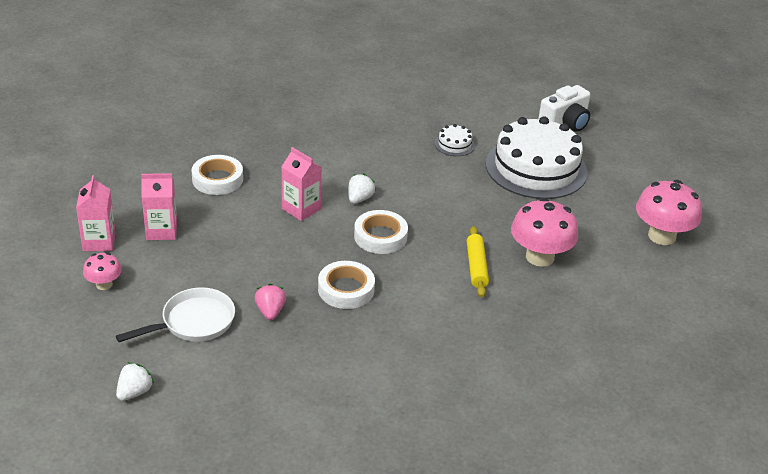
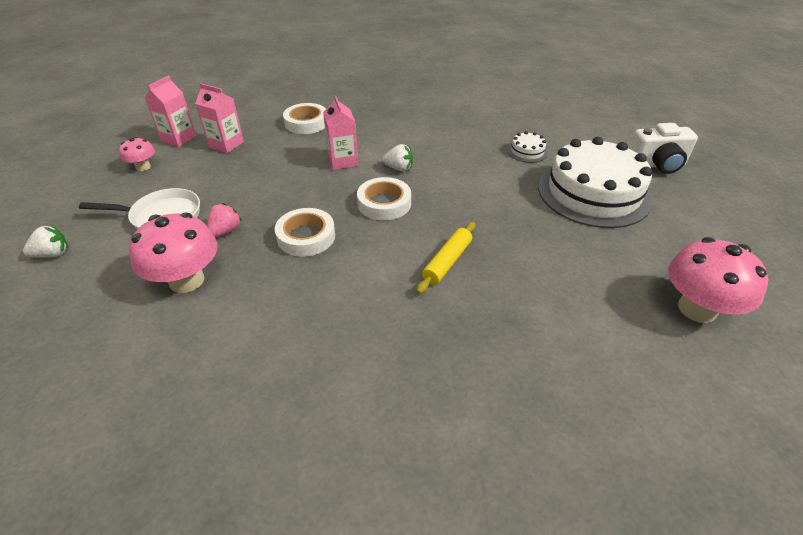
camera: 35 degrees right, 5 degrees up
(359, 199) = (399, 168): white strawberry -> white strawberry turned 45 degrees clockwise
(540, 257) = (524, 277): pink mushroom -> pink mushroom (187, 280)

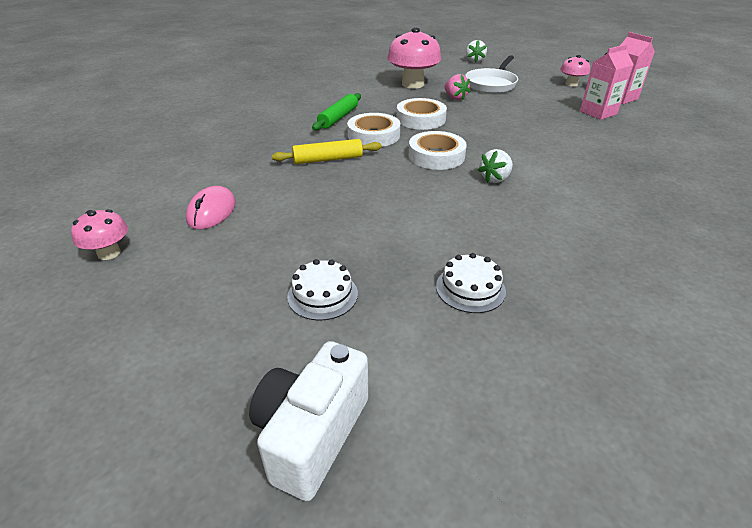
camera: 120 degrees right, 5 degrees down
(306, 123) = (636, 153): white tape -> white tape (373, 135)
(343, 161) = (531, 154): pink carton -> none
(344, 300) = (338, 118): none -> green rolling pin
(447, 262) = (328, 159): yellow rolling pin -> yellow rolling pin turned 75 degrees counterclockwise
(593, 193) = (322, 295): white cake -> white cake, size x0.40
(593, 287) = (212, 211): none -> pink mouse
(697, 309) = (109, 253): pink mushroom -> pink mushroom, size x0.53

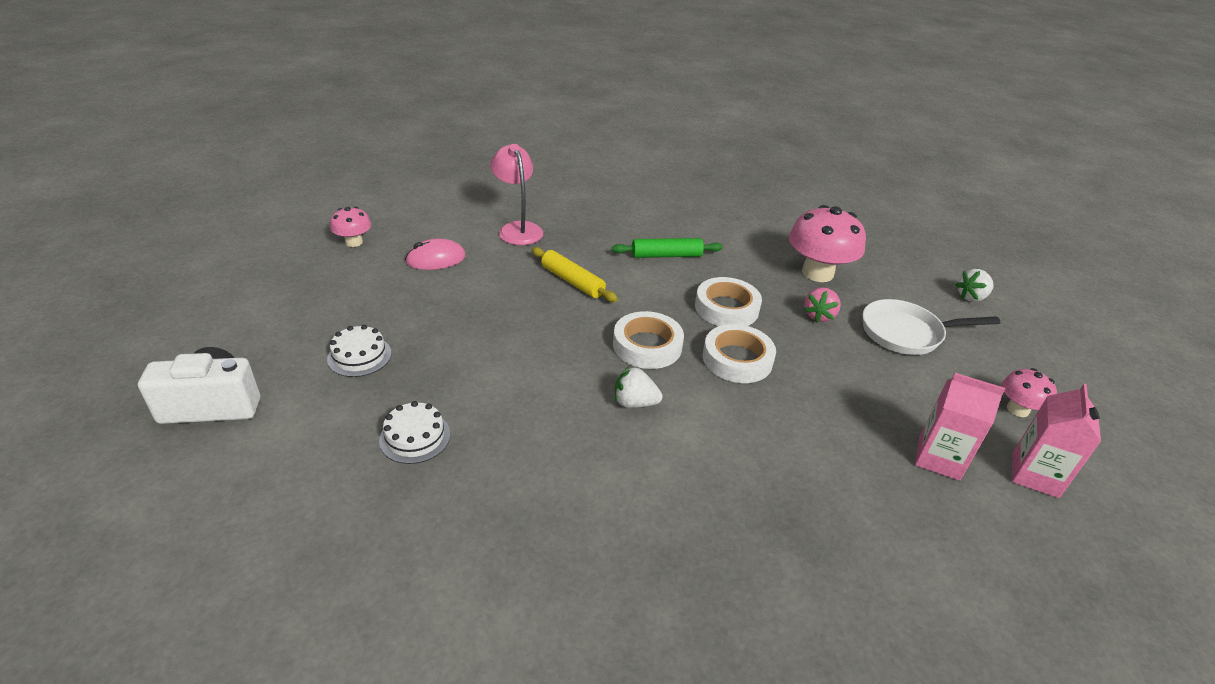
camera: 55 degrees right, 0 degrees up
(221, 160) = (518, 229): none -> pink lamp
(373, 135) = (651, 290): white tape -> white tape (737, 359)

